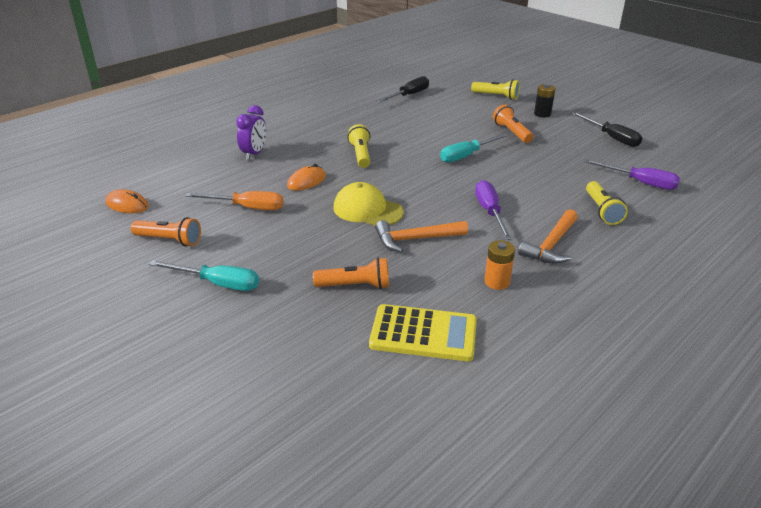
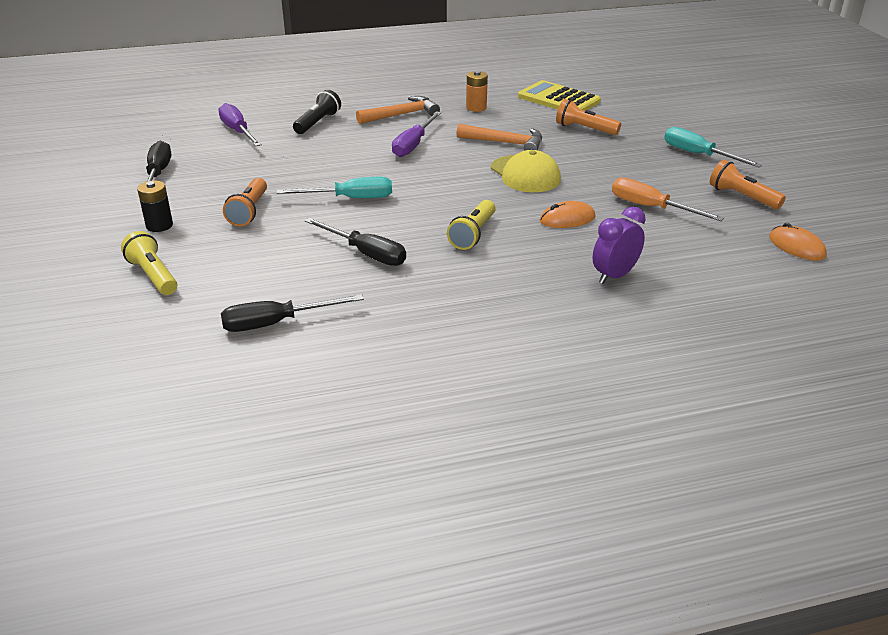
camera: 150 degrees left, 0 degrees up
(410, 129) = (366, 253): none -> black screwdriver
(602, 210) = (317, 123): yellow flashlight -> black flashlight

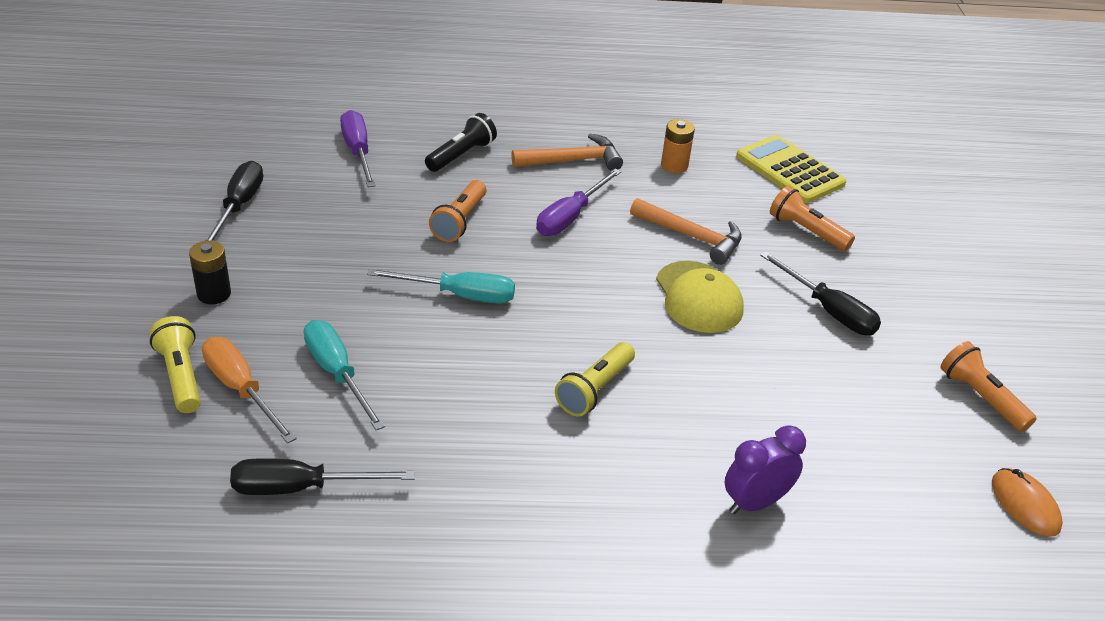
camera: 10 degrees right, 5 degrees up
(249, 211) = (328, 292): orange flashlight -> orange flashlight (460, 221)
(366, 253) = (448, 394): black screwdriver -> black screwdriver (828, 310)
(567, 219) = (727, 388): orange mouse -> none
(651, 207) = (847, 391): orange screwdriver -> orange screwdriver (241, 389)
(698, 155) = (947, 308): turquoise screwdriver -> turquoise screwdriver (337, 374)

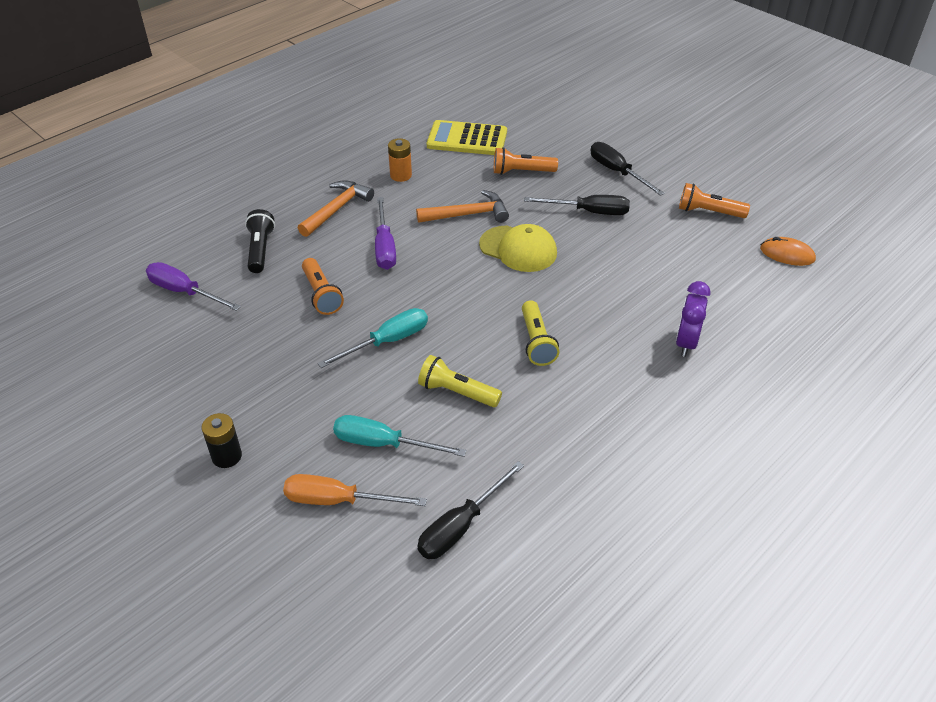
camera: 40 degrees left, 5 degrees up
(181, 376) = (286, 524): yellow flashlight -> yellow flashlight (457, 392)
(239, 206) = (153, 386): black screwdriver -> black screwdriver (617, 172)

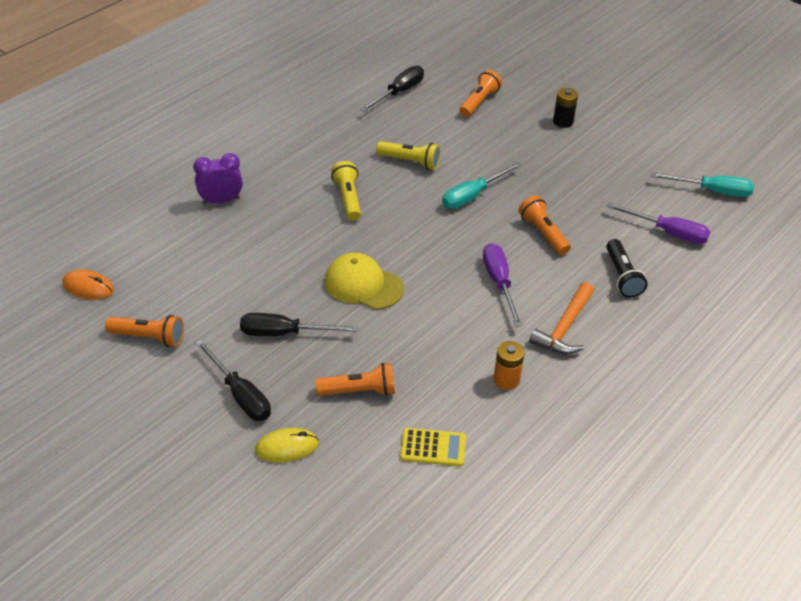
camera: 175 degrees right, 0 degrees up
(338, 500) = (479, 102): orange screwdriver -> orange flashlight
(384, 444) = (458, 130): turquoise screwdriver -> turquoise screwdriver (712, 191)
(467, 139) = (433, 448): yellow calculator -> yellow calculator, size x0.62
(467, 214) = (419, 325): orange hammer -> none
(575, 142) = (287, 447): none -> yellow mouse
(686, 343) = (221, 201): purple clock -> purple clock turned 120 degrees counterclockwise

